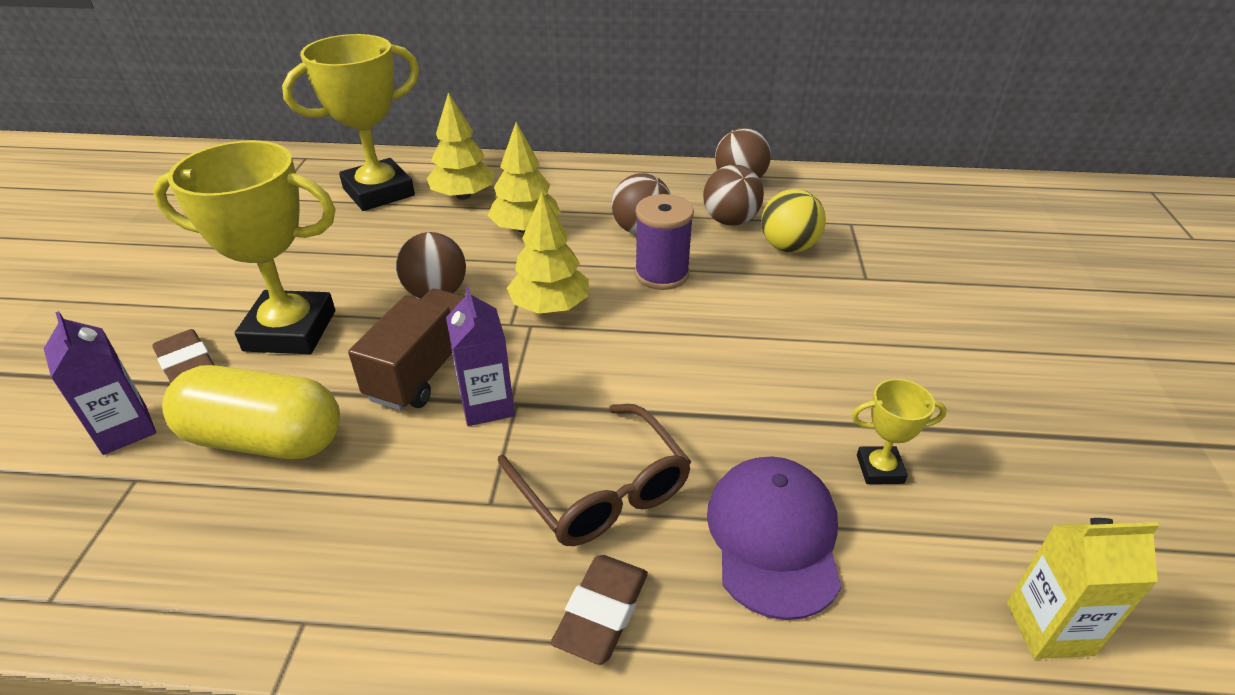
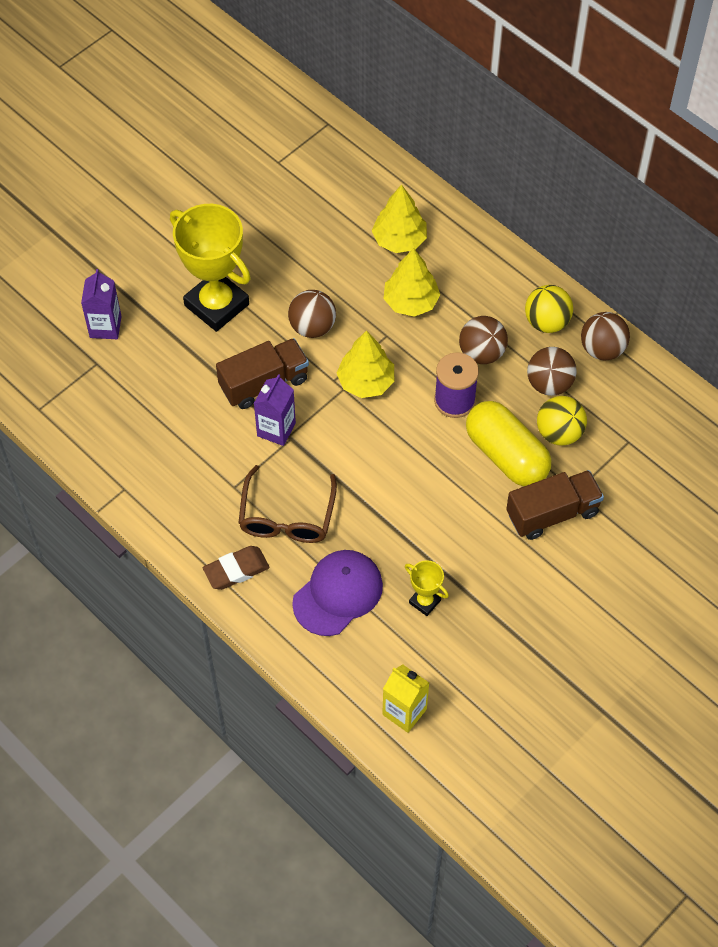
camera: 40 degrees right, 20 degrees up
(187, 365) = (153, 298): brown eraser -> none
(264, 439) = (162, 377): yellow capsule -> yellow capsule (506, 455)
(379, 192) = (348, 199): yellow trophy -> none
(670, 186) = (546, 322): none -> yellow ball
(874, 306) = (552, 513): none -> brown truck

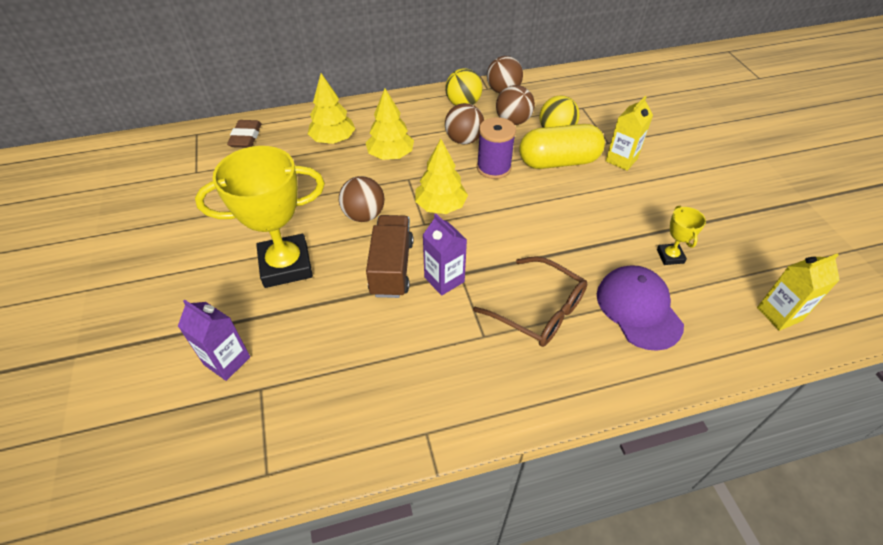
camera: 60 degrees left, 10 degrees down
(236, 570) = (577, 375): brown eraser -> brown eraser (246, 137)
(425, 601) = (670, 256): yellow trophy -> yellow trophy turned 75 degrees counterclockwise
(552, 513) = (621, 160): brown truck -> yellow carton

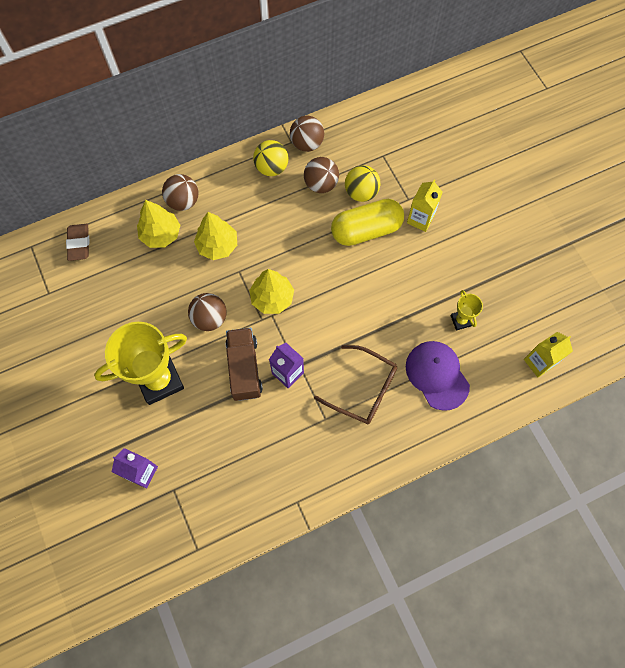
camera: 10 degrees left, 20 degrees up
(463, 140) = (279, 216): brown ball -> brown ball (183, 201)
(493, 168) = (311, 246): purple spool -> none

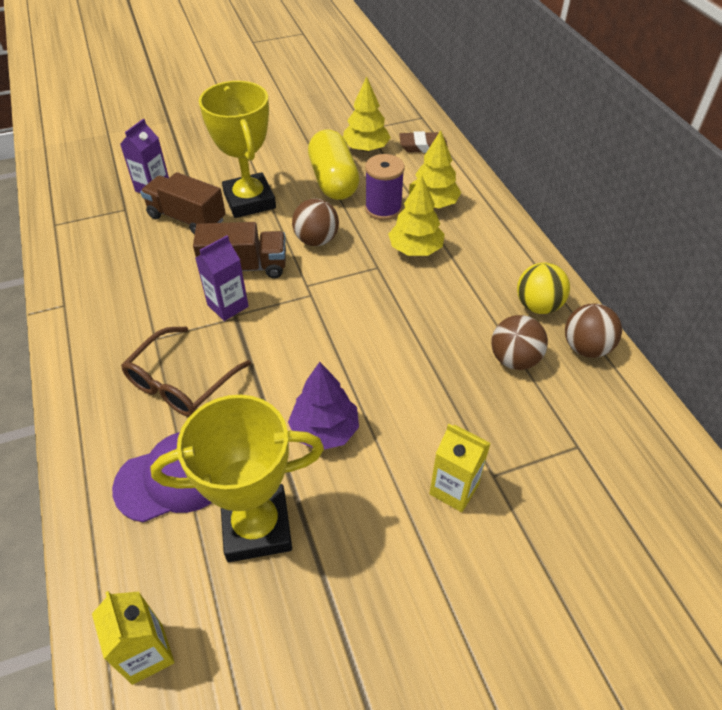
camera: 95 degrees right, 20 degrees down
(168, 271) = (383, 208): none -> purple spool
(183, 201) = (479, 222): brown ball -> none
(185, 429) = (187, 218): none -> brown truck
(272, 298) = (334, 296): yellow tree -> yellow tree (366, 148)
(361, 192) = (502, 409): yellow ball -> none
(366, 230) = (434, 409): yellow capsule -> yellow capsule (333, 181)
(390, 292) = (325, 430): none -> purple tree
(461, 321) = (257, 527): yellow trophy -> yellow trophy, size x2.21

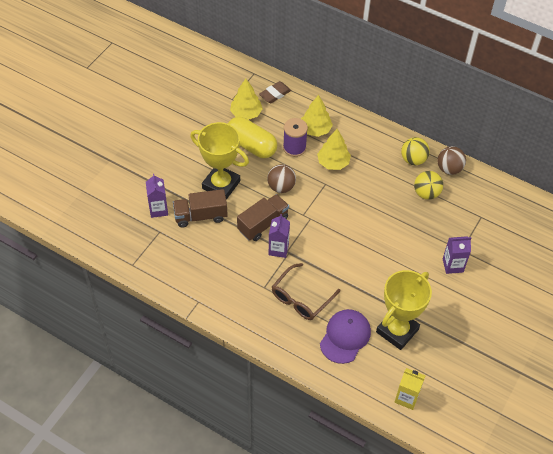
camera: 40 degrees left, 5 degrees up
(180, 383) = (301, 298): brown glasses -> brown glasses turned 45 degrees clockwise
(325, 430) = (382, 276): purple tree -> none
(454, 489) = (452, 265): yellow carton -> purple carton
(514, 359) = (426, 193): brown ball -> yellow ball

